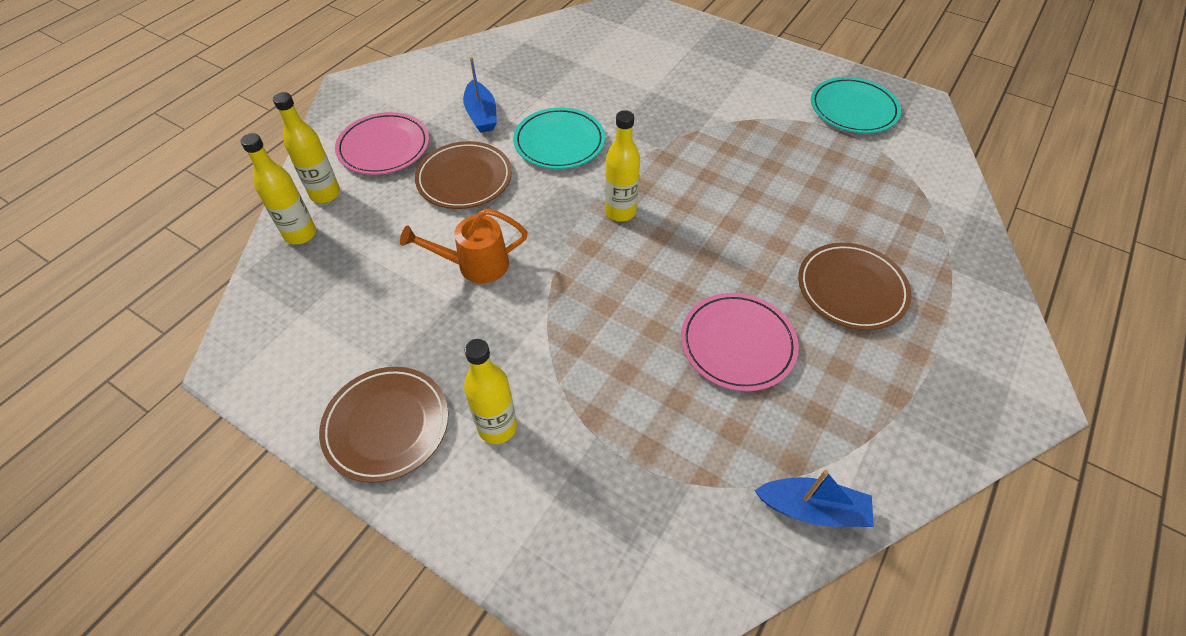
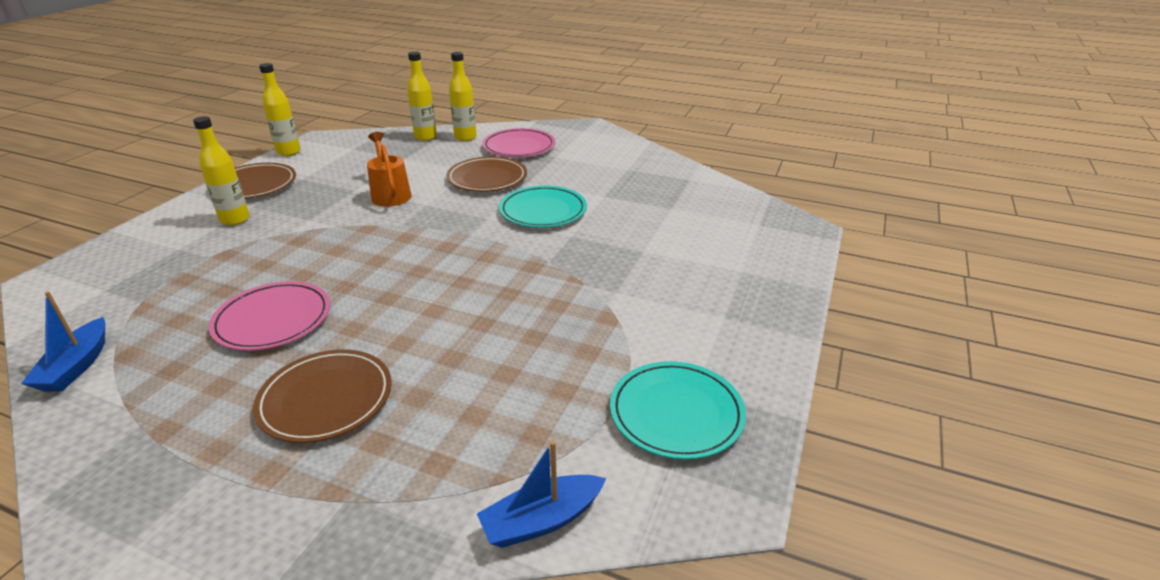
camera: 80 degrees right, 20 degrees down
(481, 115) = (570, 175): blue boat -> blue boat (542, 520)
(620, 212) = (450, 248): yellow bottle -> yellow bottle (288, 152)

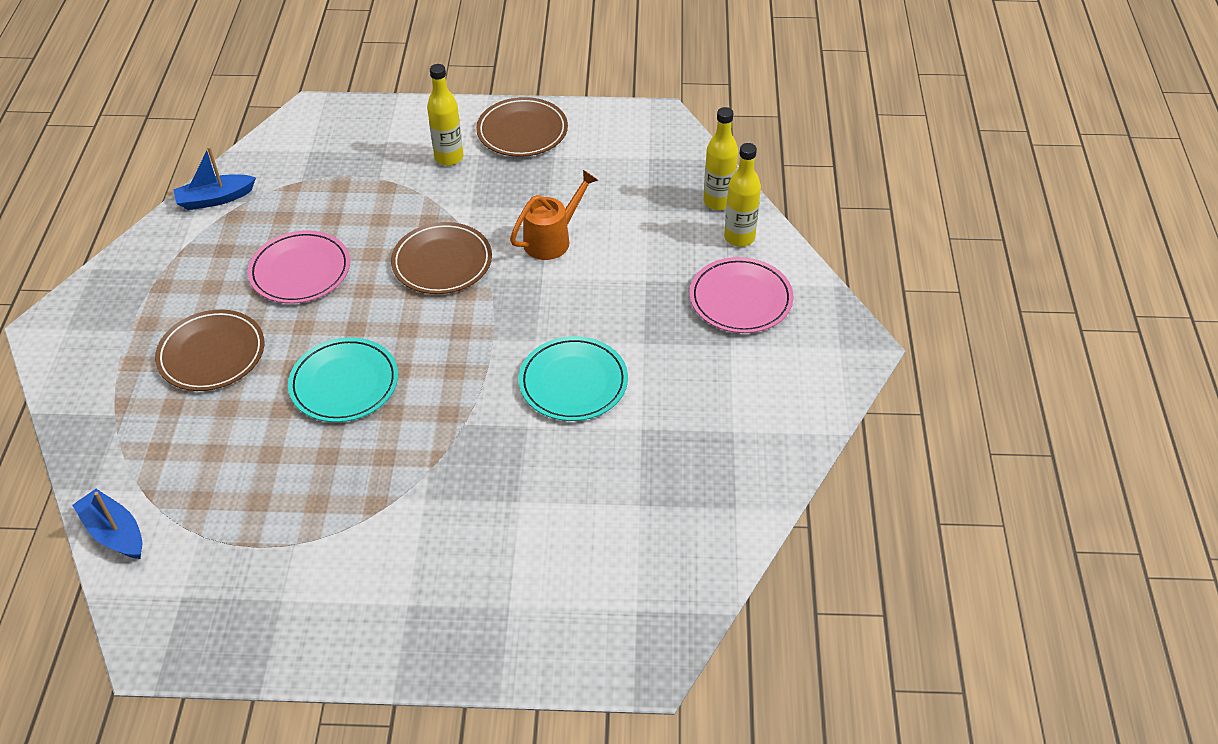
camera: 70 degrees right, 15 degrees up
(288, 152) = (611, 113): yellow bottle -> none
(487, 178) = (632, 303): brown plate -> brown plate (442, 262)
(676, 413) = (247, 592): turquoise plate -> turquoise plate (344, 383)

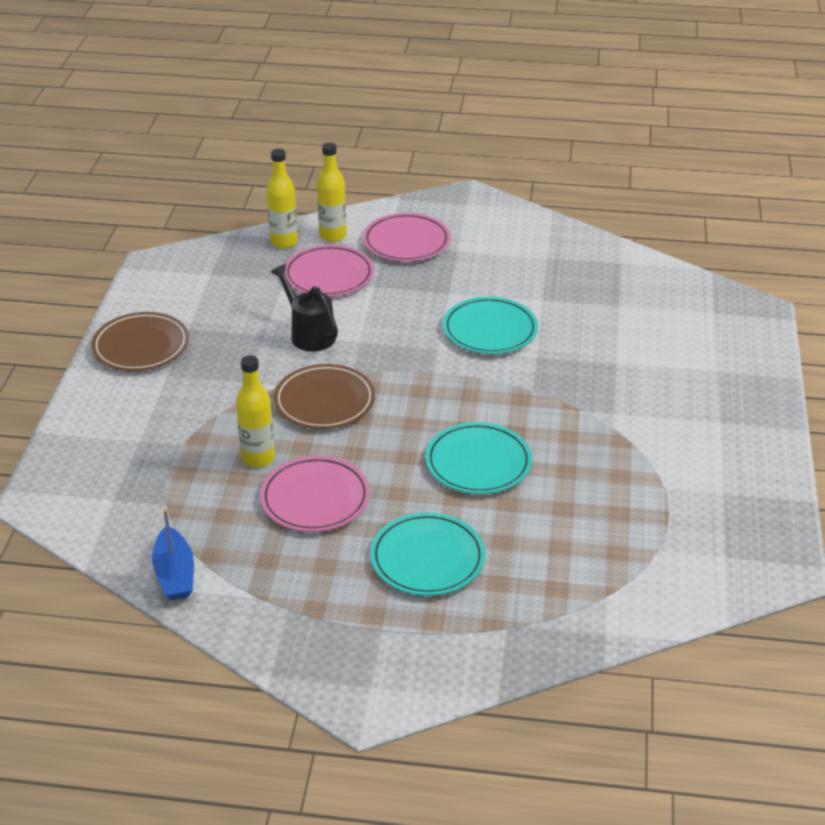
camera: 85 degrees left, 10 degrees down
(115, 533) = (658, 610): blue boat -> none
(212, 354) = (427, 558): brown plate -> turquoise plate
(449, 158) = (165, 395): yellow bottle -> yellow bottle (258, 458)
(553, 239) = (309, 333): orange watering can -> black watering can
(660, 242) = (329, 275): none -> pink plate

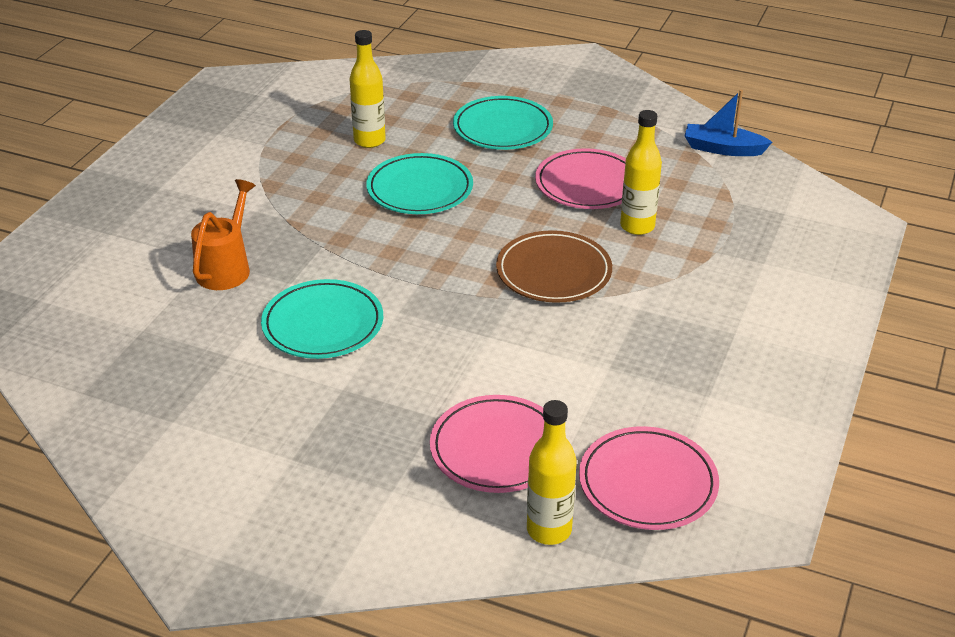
camera: 165 degrees left, 0 degrees up
(141, 346) = (771, 379): brown plate -> none
(175, 574) = (723, 149): blue boat -> blue boat turned 75 degrees counterclockwise
(309, 333) = (550, 359): black watering can -> none
(333, 236) = (467, 528): yellow bottle -> yellow bottle (369, 141)
(406, 242) = (357, 492): pink plate -> pink plate (647, 483)
(596, 359) = (227, 267): none -> orange watering can

